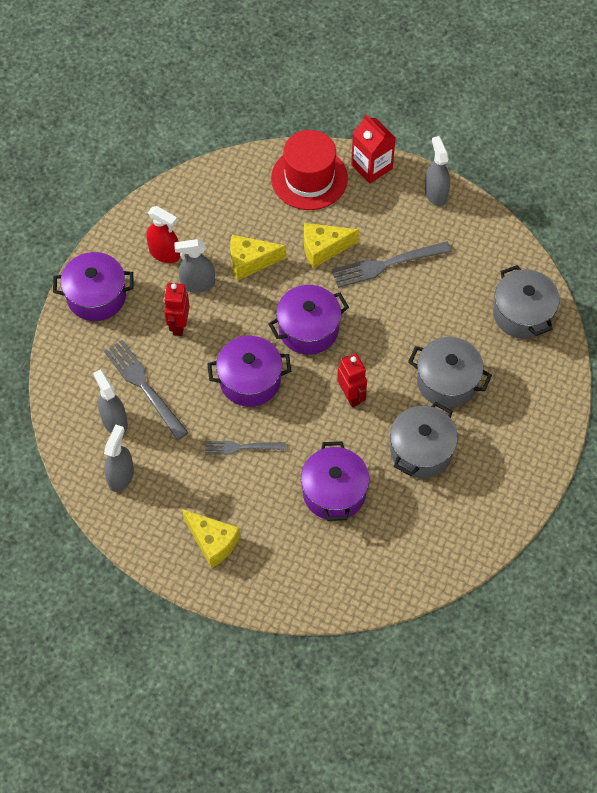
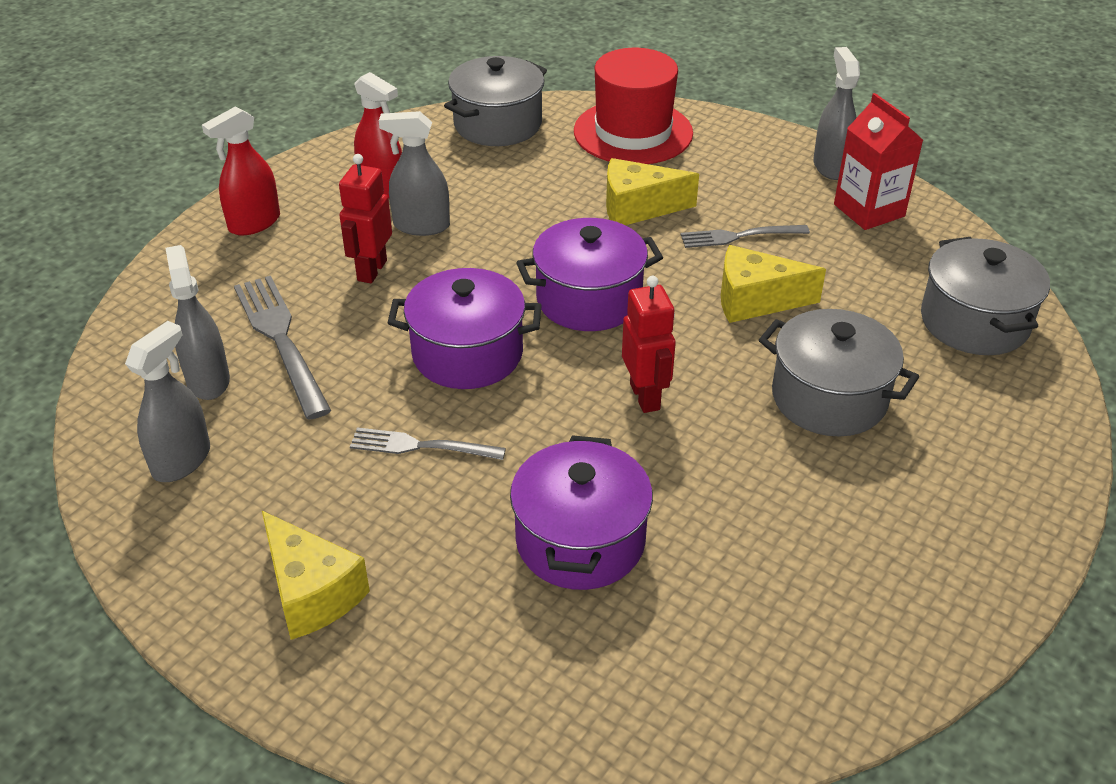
camera: 10 degrees right, 20 degrees down
(96, 296) = (254, 223): purple pot -> red spray bottle
(250, 262) = (515, 210): yellow cheese -> yellow cheese (755, 300)
(371, 166) = (732, 130): red carton -> red carton (869, 210)
(387, 264) = (739, 236): grey fork -> grey fork, size x0.63
(421, 451) = (767, 496): grey pot -> grey pot (498, 124)

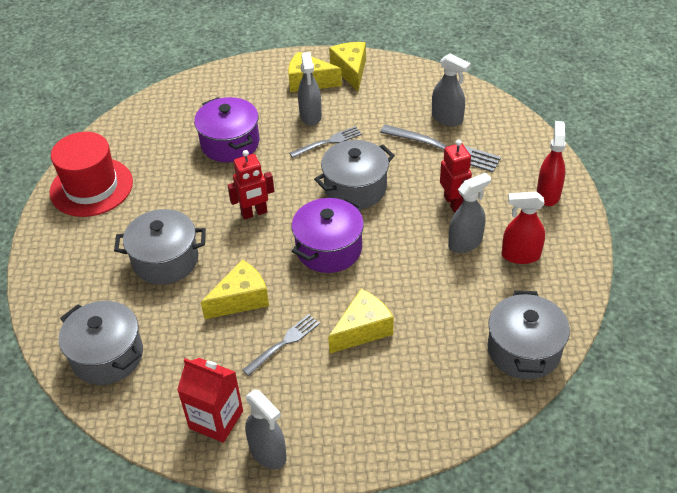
camera: 145 degrees right, 5 degrees up
(182, 460) = (411, 90): grey spray bottle -> grey spray bottle (310, 116)
(213, 568) = (351, 71): none -> yellow cheese
(467, 354) = (355, 188): purple pot -> grey pot
(633, 132) = (431, 401): red hat -> red hat (91, 187)
(645, 396) = (254, 213): red robot -> red robot turned 60 degrees counterclockwise

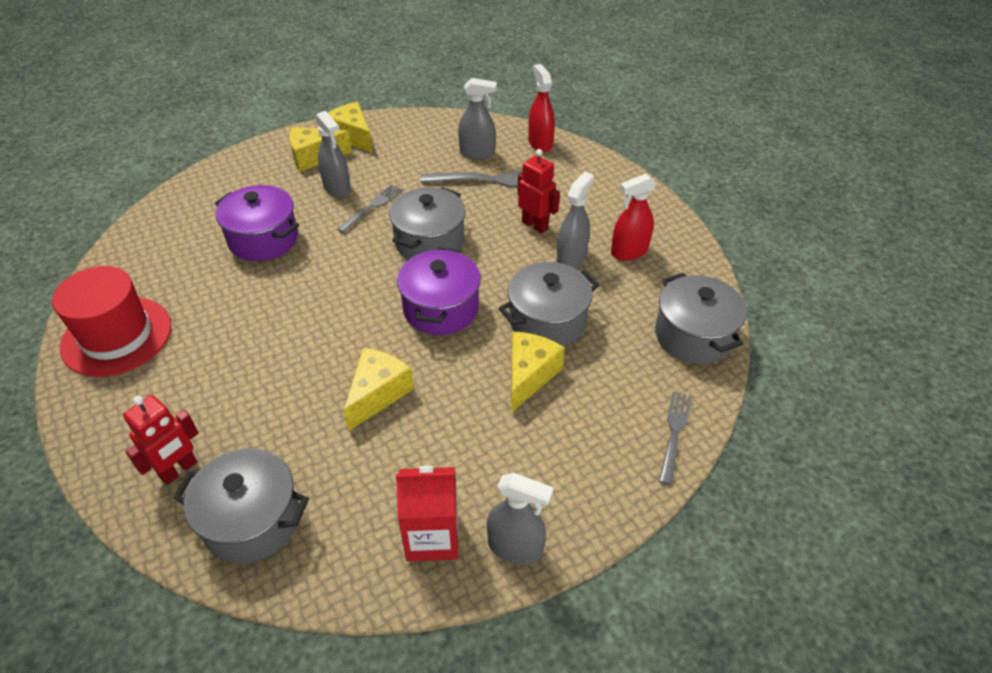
camera: 30 degrees left, 0 degrees up
(165, 260) = (261, 384): grey pot -> grey pot (547, 321)
(254, 213) = (336, 300): red robot -> red robot (179, 470)
(283, 343) = (455, 422): grey fork -> grey fork (674, 433)
(548, 194) = (615, 191): red spray bottle -> red spray bottle (540, 143)

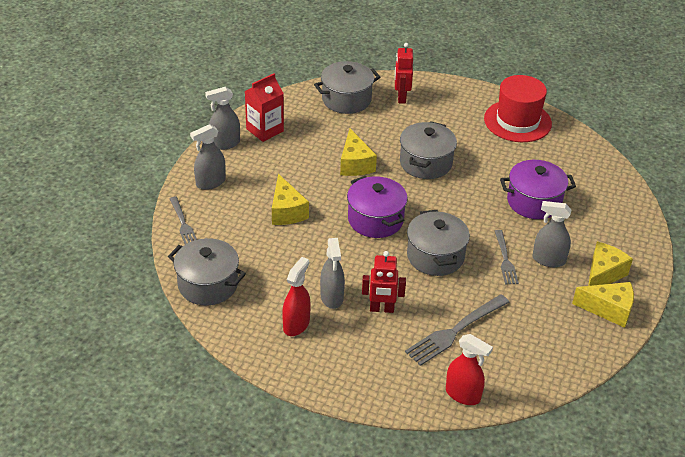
camera: 140 degrees right, 5 degrees down
(477, 153) = (498, 351): grey spray bottle -> grey spray bottle (210, 182)
(547, 321) = (305, 246): grey pot -> grey pot (425, 163)

